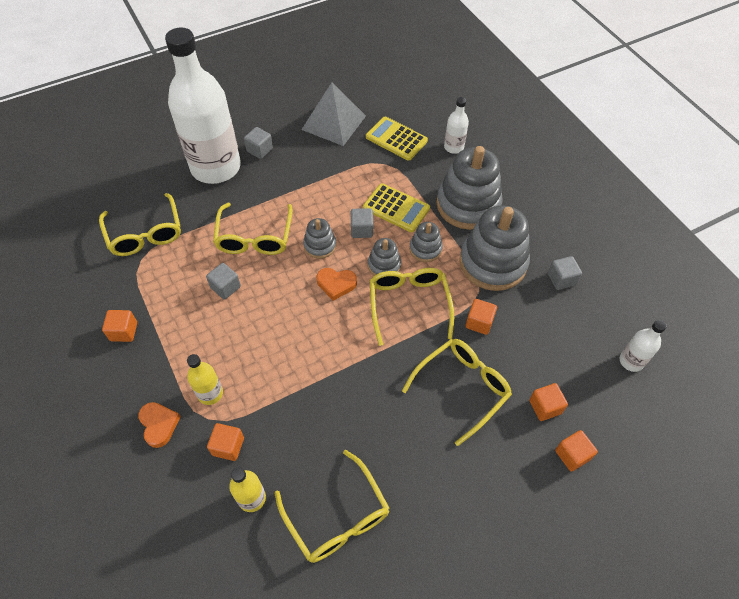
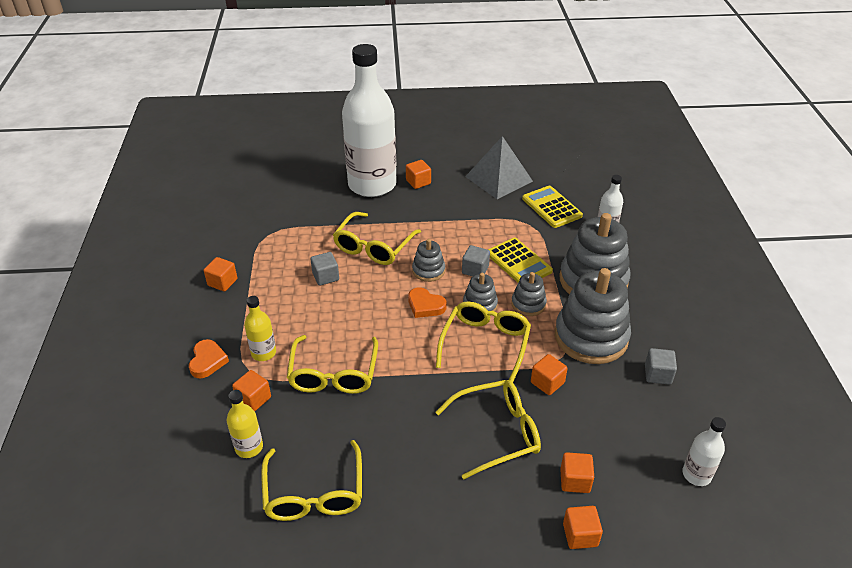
camera: 25 degrees right, 15 degrees down
(145, 234) = (283, 217): yellow glasses -> yellow glasses (333, 374)
(260, 150) = (418, 182): grey cube -> orange cube

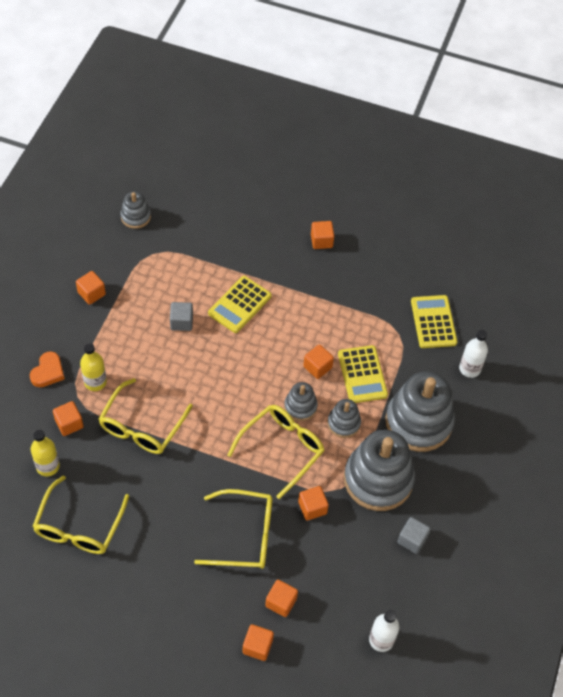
camera: 20 degrees right, 15 degrees up
(372, 185) = (275, 228): white bottle -> none
(373, 247) = (239, 305): yellow glasses -> yellow calculator
(425, 305) = (252, 388): orange heart -> none
(428, 270) = (275, 351): grey stacking toy -> grey stacking toy (135, 217)
(475, 270) = (317, 367): grey cube -> orange cube
(499, 178) = (403, 266): grey pyramid -> none

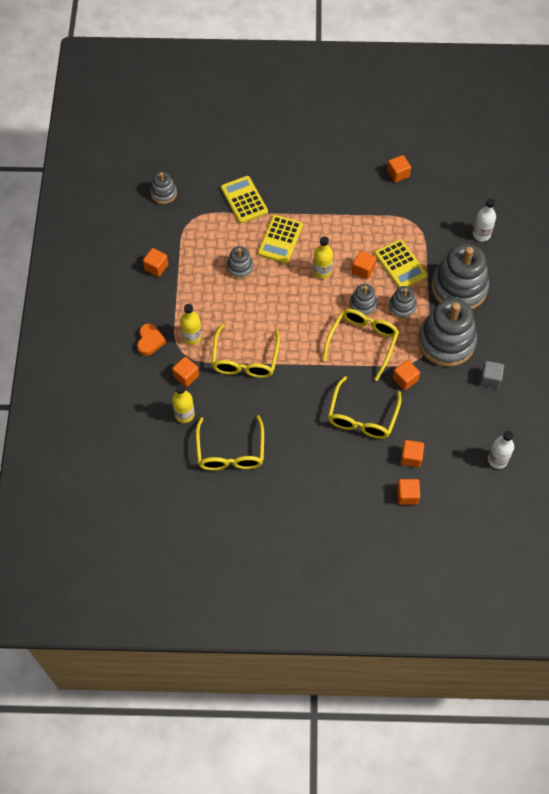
camera: 15 degrees left, 5 degrees up
(181, 322) = (240, 268): grey cube -> grey stacking toy
(245, 535) = (362, 417): yellow glasses -> yellow glasses turned 120 degrees clockwise
(270, 354) = (322, 271): none -> yellow bottle
(321, 241) = (323, 168): orange cube -> orange cube (398, 174)
(433, 322) = (438, 206): yellow calculator -> yellow calculator (244, 200)

